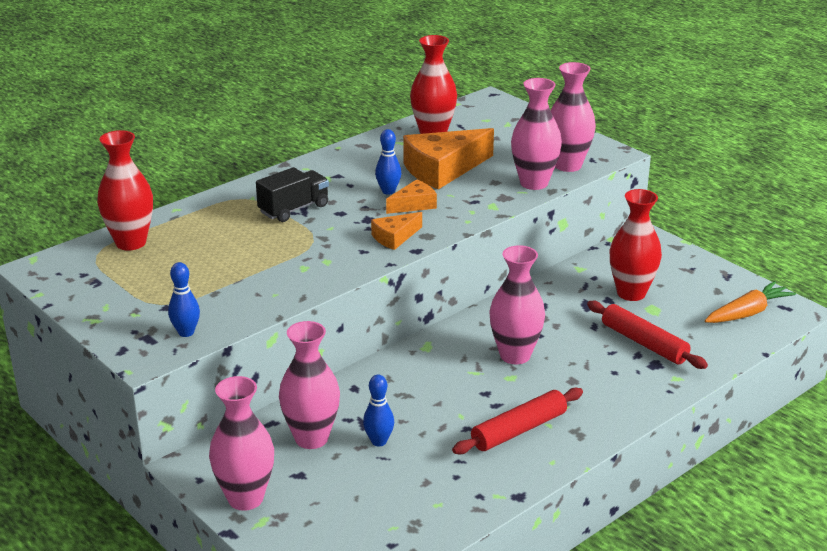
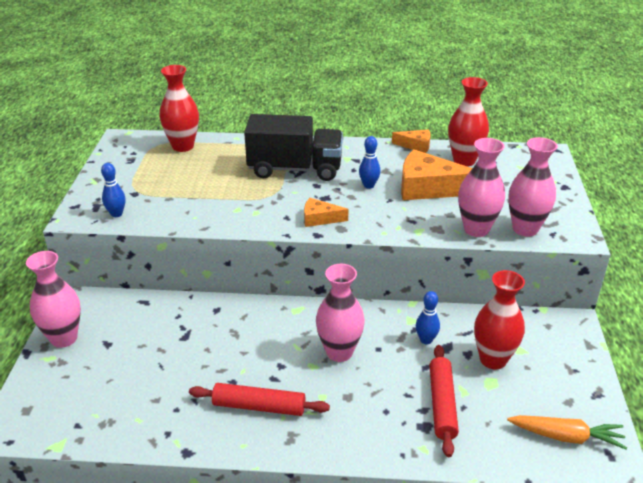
camera: 45 degrees right, 5 degrees up
(294, 209) = (295, 169): black truck -> black truck, size x1.71
(311, 438) = (147, 326): pink vase -> none
(379, 441) = (174, 353): blue bowling pin -> blue bowling pin (426, 340)
(414, 205) = (369, 203): orange cheese -> orange cheese (416, 145)

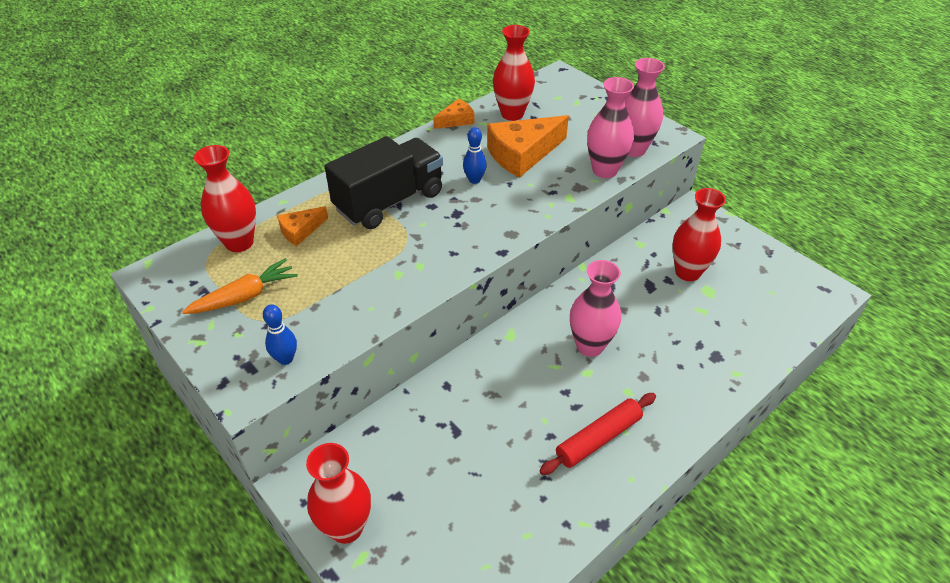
camera: 45 degrees left, 10 degrees up
(64, 338) = (346, 527): pink vase -> red vase
(319, 218) = (482, 236): orange cheese -> orange cheese (300, 231)
(426, 340) = (630, 289): blue bowling pin -> none
(442, 404) = (704, 331): red rolling pin -> none
(567, 437) = (792, 295): orange carrot -> orange carrot (245, 296)

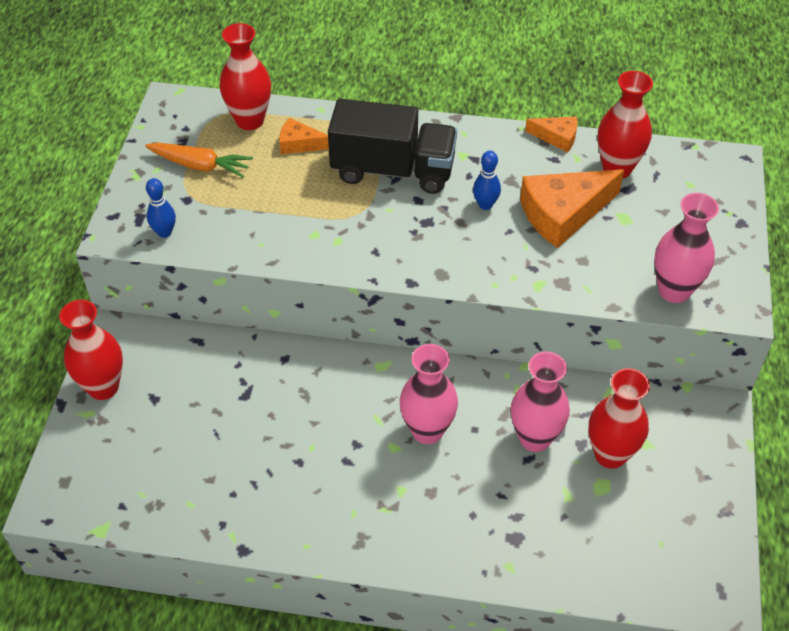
camera: 50 degrees right, 5 degrees up
(522, 154) = (563, 214): orange cheese -> orange cheese turned 45 degrees counterclockwise
(598, 438) = (327, 497): red rolling pin -> none
(604, 170) = (612, 287): pink vase -> pink vase (535, 438)

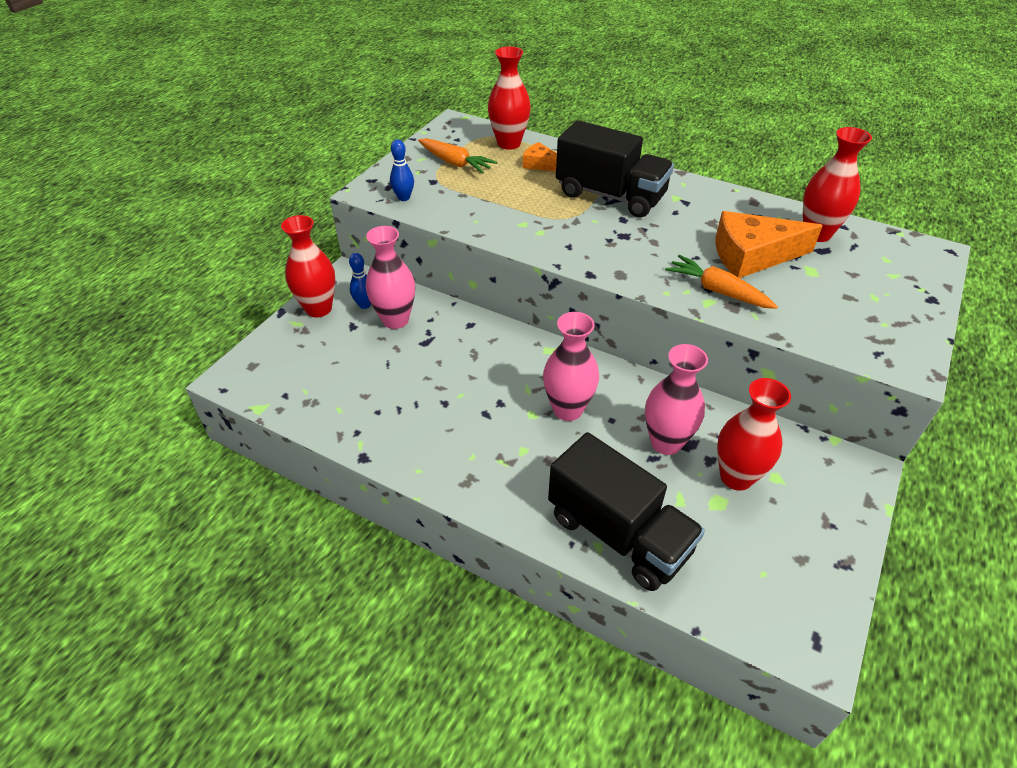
camera: 20 degrees right, 5 degrees down
(485, 205) = (682, 234): blue bowling pin -> blue bowling pin (364, 305)
(523, 548) = (618, 534): none -> black truck
(543, 268) = (717, 291): none -> orange carrot
(557, 137) = (767, 202): orange cheese -> none
(674, 291) = (844, 337): pink vase -> pink vase (395, 320)

